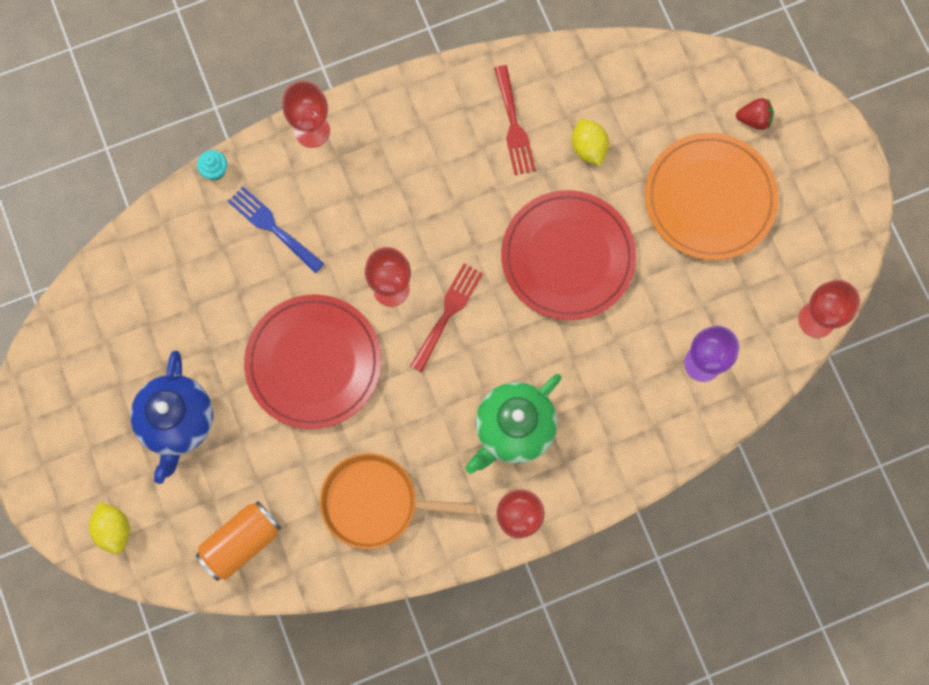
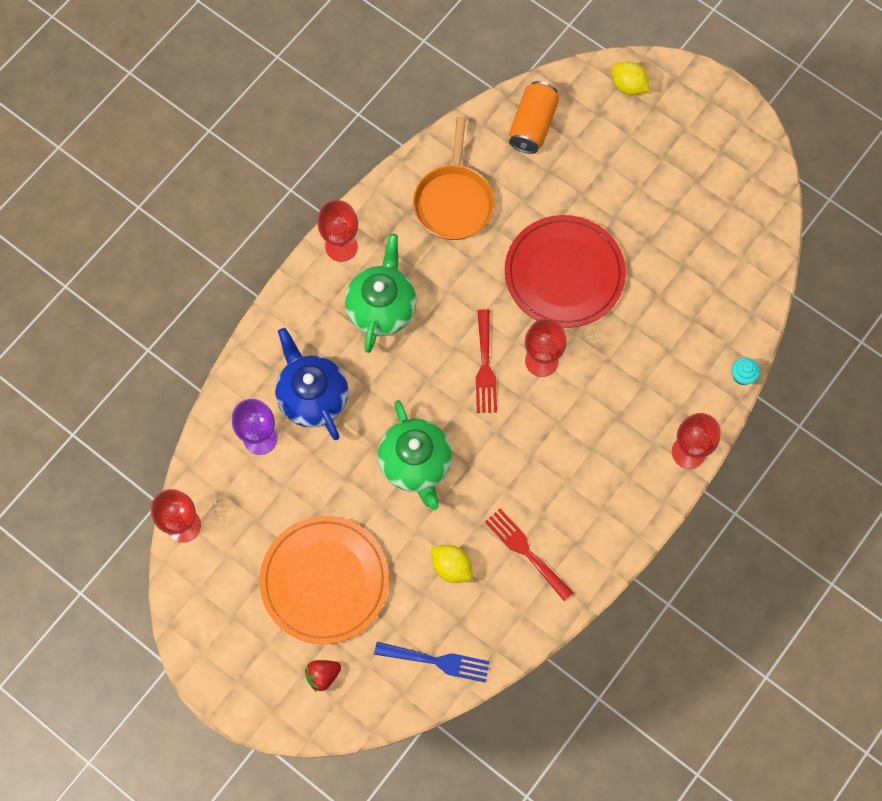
camera: 150 degrees right, 5 degrees down
(178, 422) = (635, 178): blue teapot -> blue teapot (312, 397)
(272, 227) = (665, 357): blue fork -> blue fork (437, 661)
(375, 502) = (454, 202): orange pan -> orange pan turned 120 degrees clockwise
(567, 257) = (416, 464): red plate -> green teapot

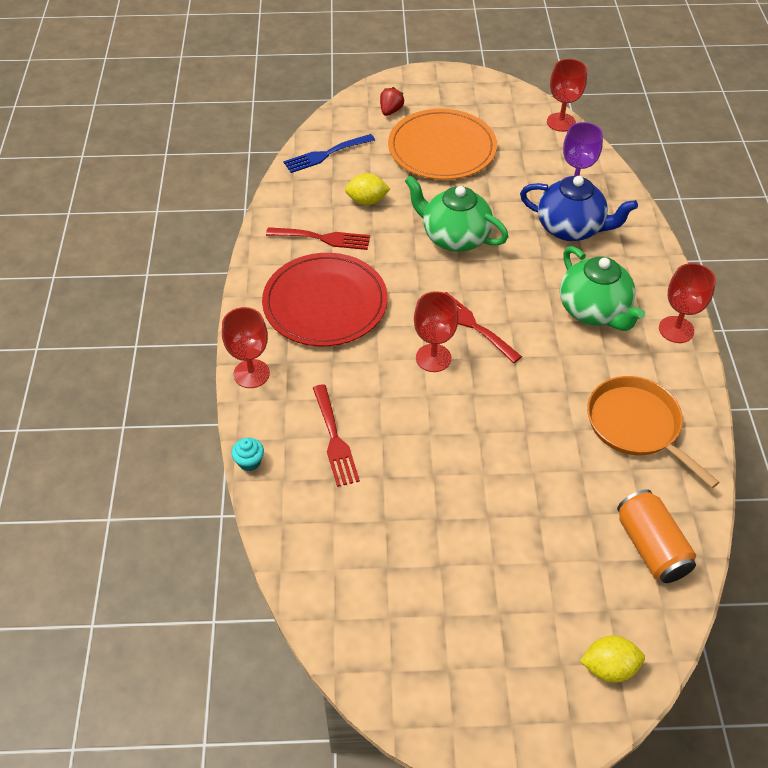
camera: 140 degrees right, 20 degrees down
(564, 273) = (483, 435): red plate -> red plate (325, 303)
(669, 348) = (334, 439): none -> red fork

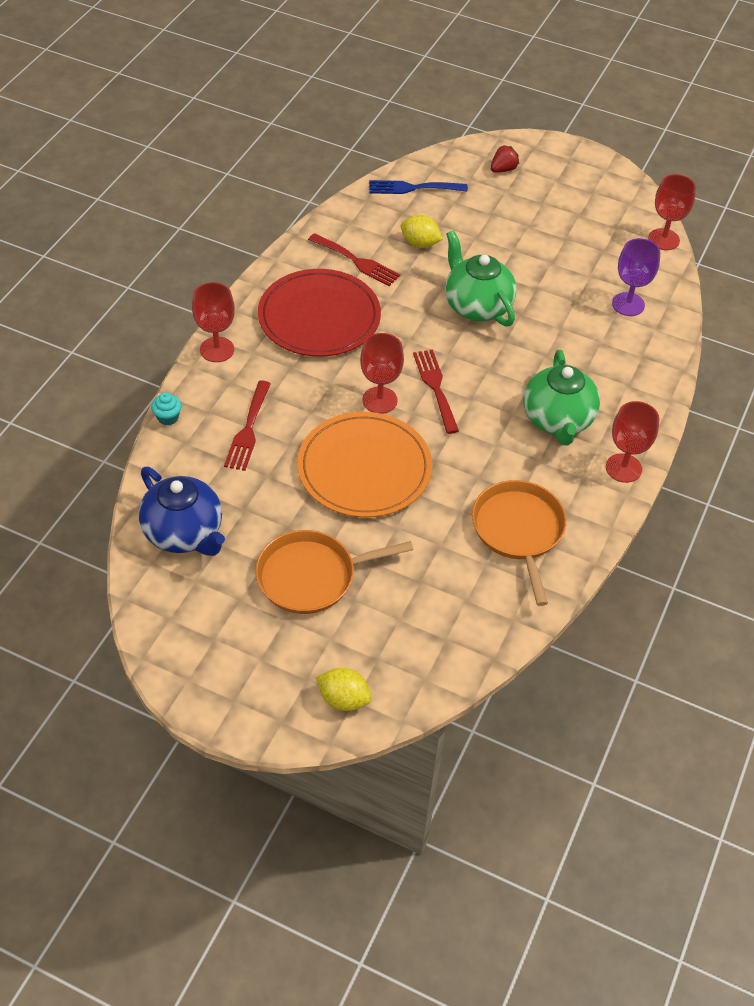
camera: 25 degrees right, 0 degrees up
(442, 148) = (526, 222): orange plate -> orange plate (364, 468)
(493, 558) = (311, 576): none -> orange pan
(571, 228) = (594, 340): blue teapot -> blue teapot (184, 533)
(651, 547) = (452, 630): orange can -> none

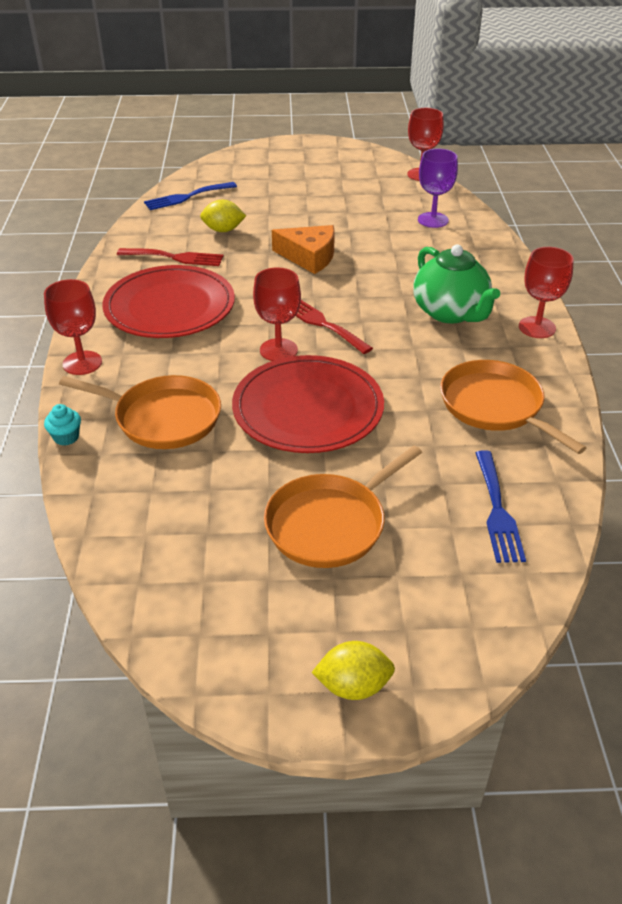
camera: 25 degrees left, 10 degrees down
(184, 533) = (158, 538): blue teapot -> none
(248, 430) = (163, 418): red fork -> orange pan
(343, 699) = (461, 631): yellow lemon -> yellow lemon (353, 686)
(364, 468) = (308, 408): orange plate -> red plate
(444, 622) = (497, 511): none -> blue fork
(476, 306) = (309, 257): green teapot -> orange cheese
(503, 169) = (255, 167): red strawberry -> none

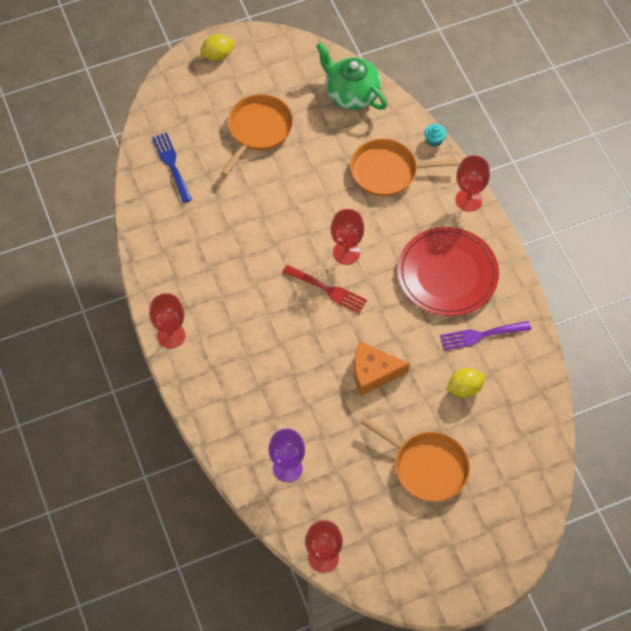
camera: 160 degrees right, 20 degrees up
(175, 257) = (481, 335): red fork -> purple fork
(187, 197) = (529, 433): blue fork -> none
(308, 408) = (304, 206): red plate -> none
(450, 312) = (238, 333): green teapot -> green teapot (351, 94)
(494, 406) = (187, 244): orange pan -> orange pan (427, 467)

